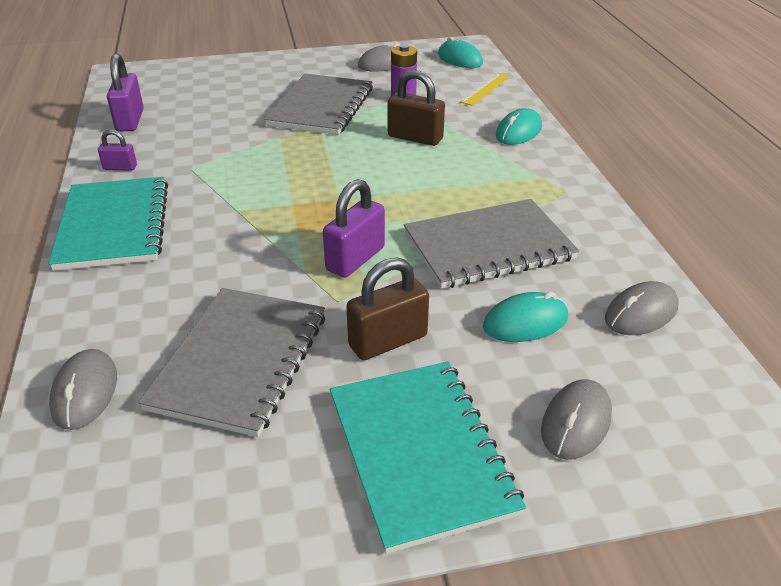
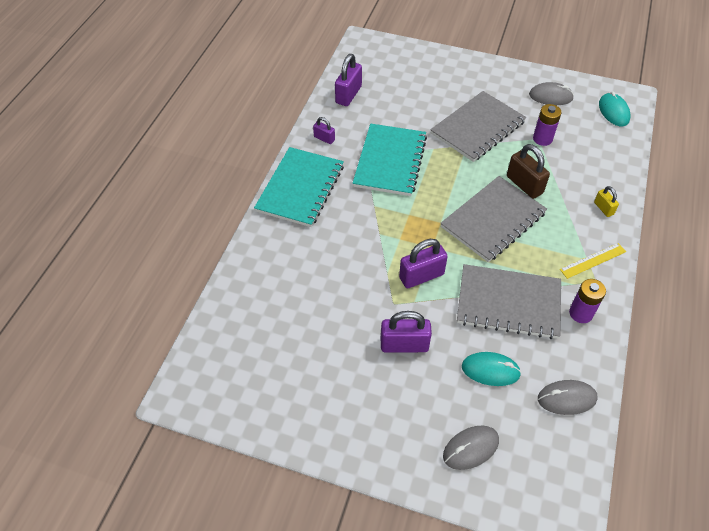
camera: 30 degrees right, 15 degrees up
(85, 392) = (239, 303): grey mouse -> none
(239, 361) = (320, 320): grey notebook -> grey notebook (493, 220)
(388, 341) = (404, 345): brown padlock -> purple padlock
(420, 453) = (377, 422): turquoise notebook -> turquoise notebook (390, 161)
(485, 89) = (610, 153): yellow ruler -> yellow ruler (593, 260)
(518, 132) = (603, 208): turquoise mouse -> yellow padlock
(579, 226) = (581, 313): none -> purple battery

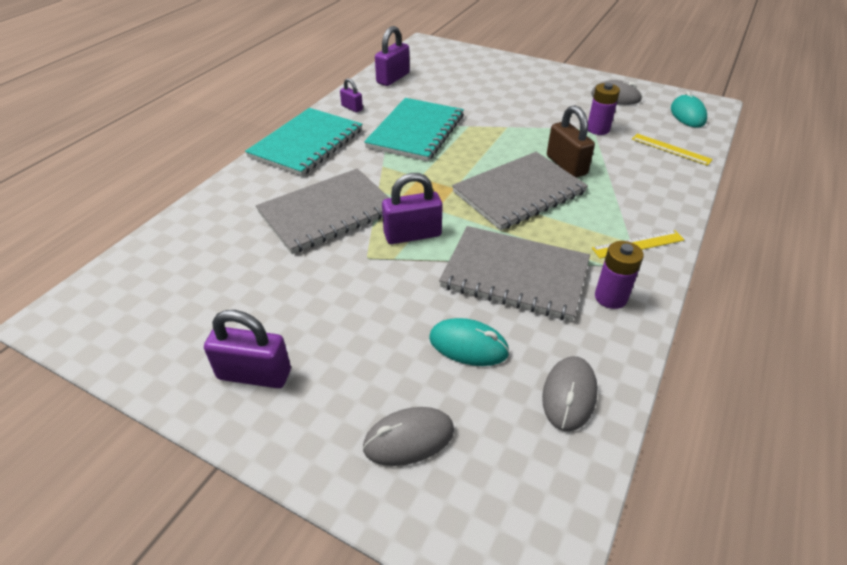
camera: 10 degrees right, 10 degrees down
(404, 345) = (363, 302): purple padlock -> purple padlock (254, 374)
(477, 128) = (525, 114): grey notebook -> grey notebook (327, 212)
(566, 398) = (569, 395): grey mouse -> grey mouse turned 75 degrees counterclockwise
(603, 208) = (661, 196): yellow padlock -> none
(604, 155) = (671, 149): none -> yellow ruler

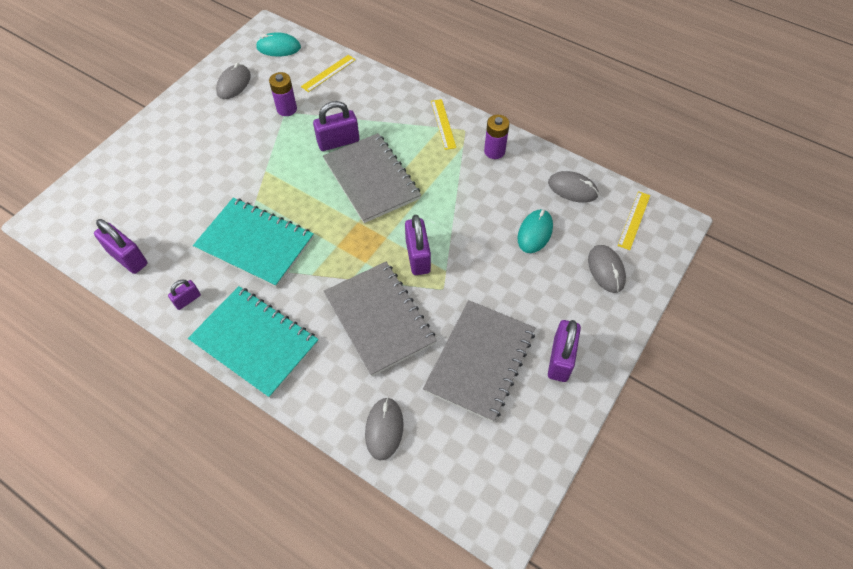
camera: 85 degrees left, 15 degrees up
(197, 225) = (384, 429): none -> grey mouse
(515, 274) = (469, 197): grey notebook -> grey notebook (480, 361)
(524, 491) = (634, 220): none -> yellow ruler
(566, 165) = (338, 142): brown padlock -> purple padlock

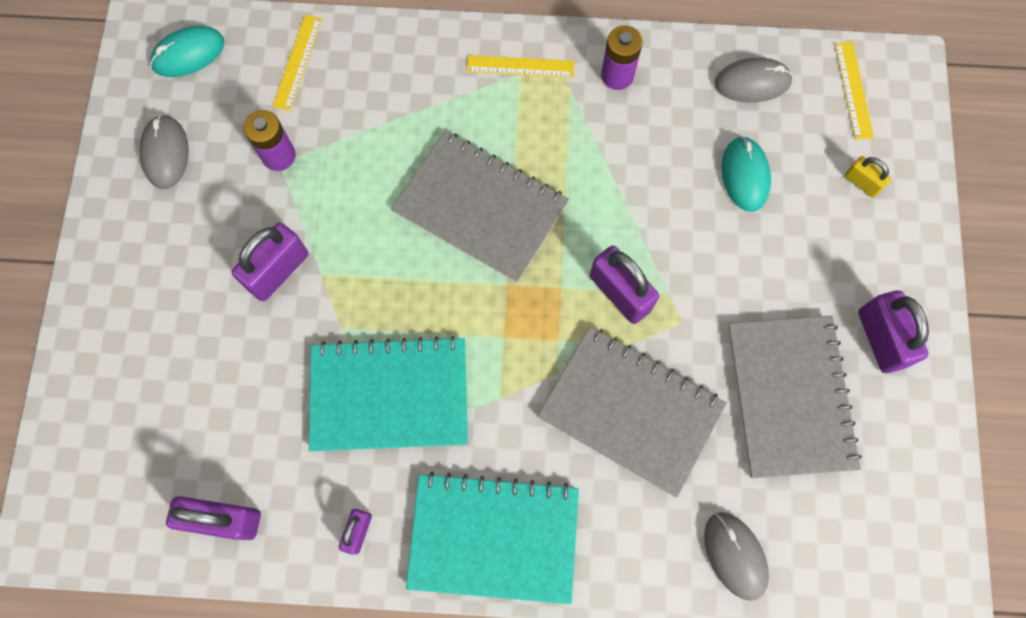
camera: 30 degrees left, 15 degrees up
(338, 142) = (393, 172): purple padlock -> purple padlock (278, 271)
(443, 124) = (520, 66): yellow ruler -> yellow ruler turned 45 degrees counterclockwise
(606, 270) = (861, 183): grey mouse -> yellow padlock

